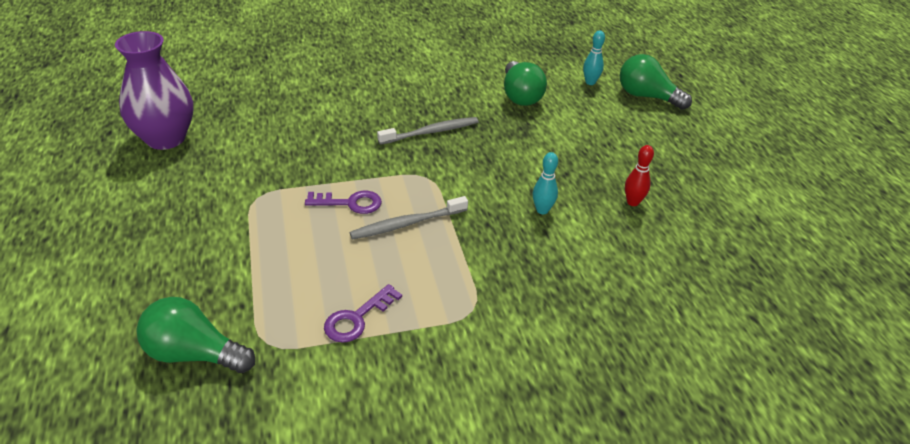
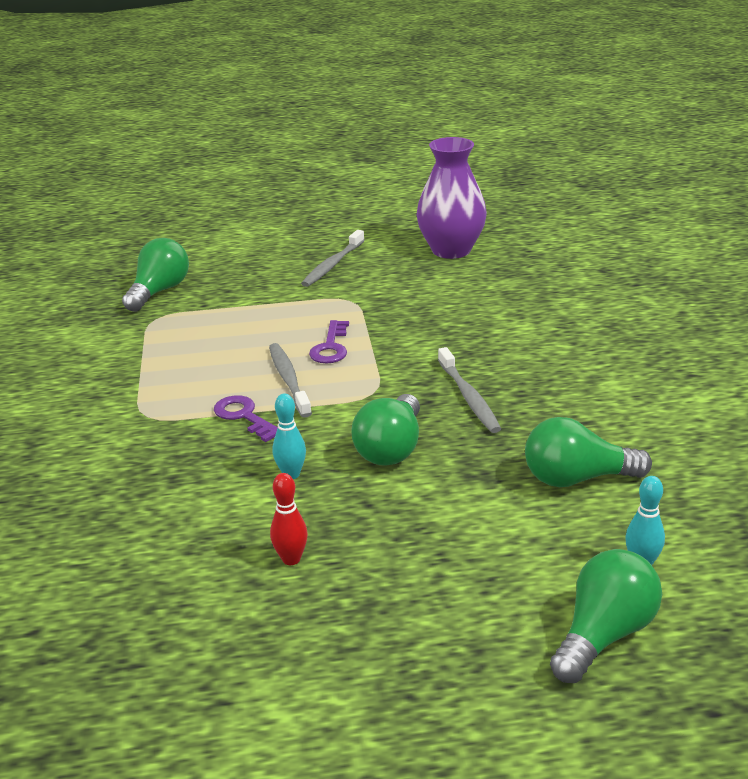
camera: 100 degrees right, 10 degrees down
(169, 213) = (332, 265): none -> grey toothbrush
(357, 318) = (164, 355): purple key -> purple key (244, 416)
(501, 165) = (391, 448): none -> green light bulb

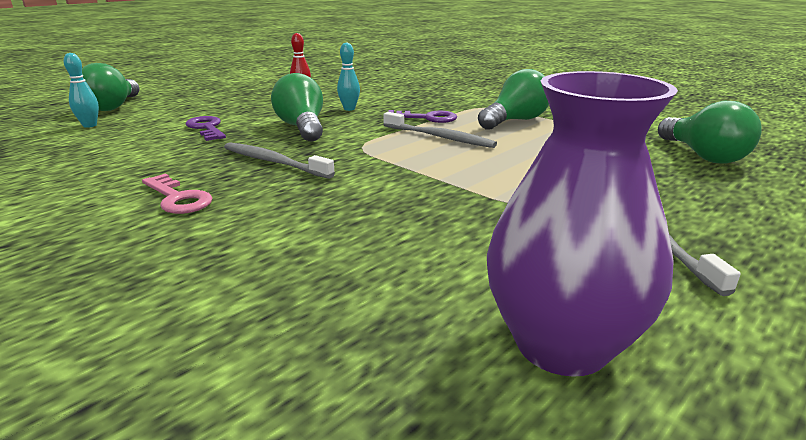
camera: 140 degrees right, 5 degrees down
(330, 347) = (453, 161): purple key -> purple key (207, 128)
(569, 379) = (178, 198): none -> pink key
(577, 478) = (145, 144): green light bulb -> green light bulb (515, 121)

